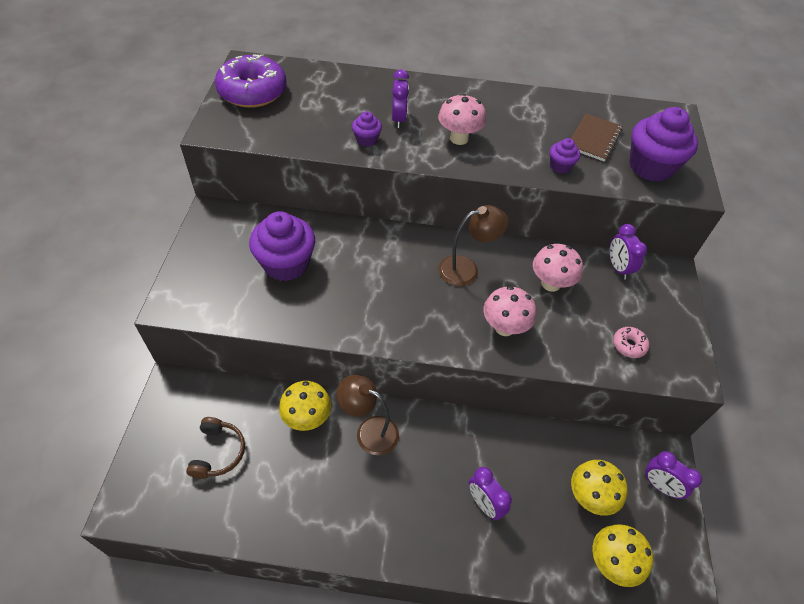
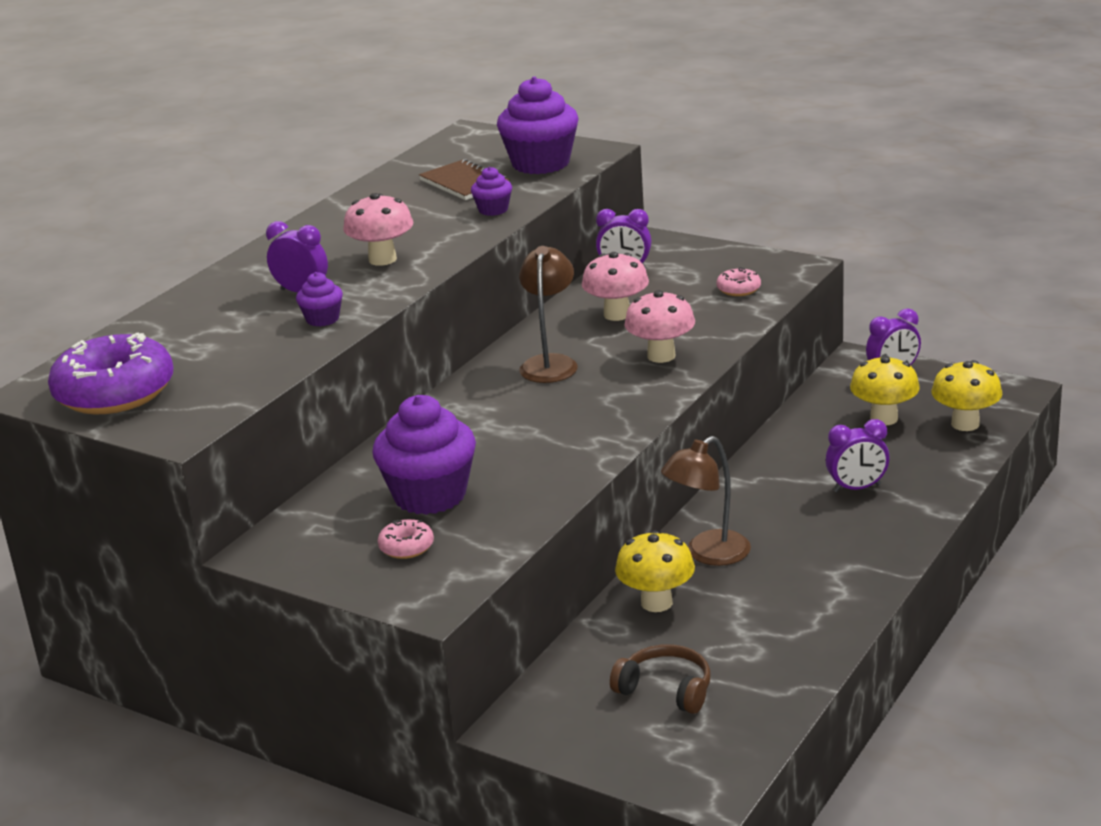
camera: 60 degrees left, 25 degrees down
(227, 273) = (406, 547): none -> pink donut

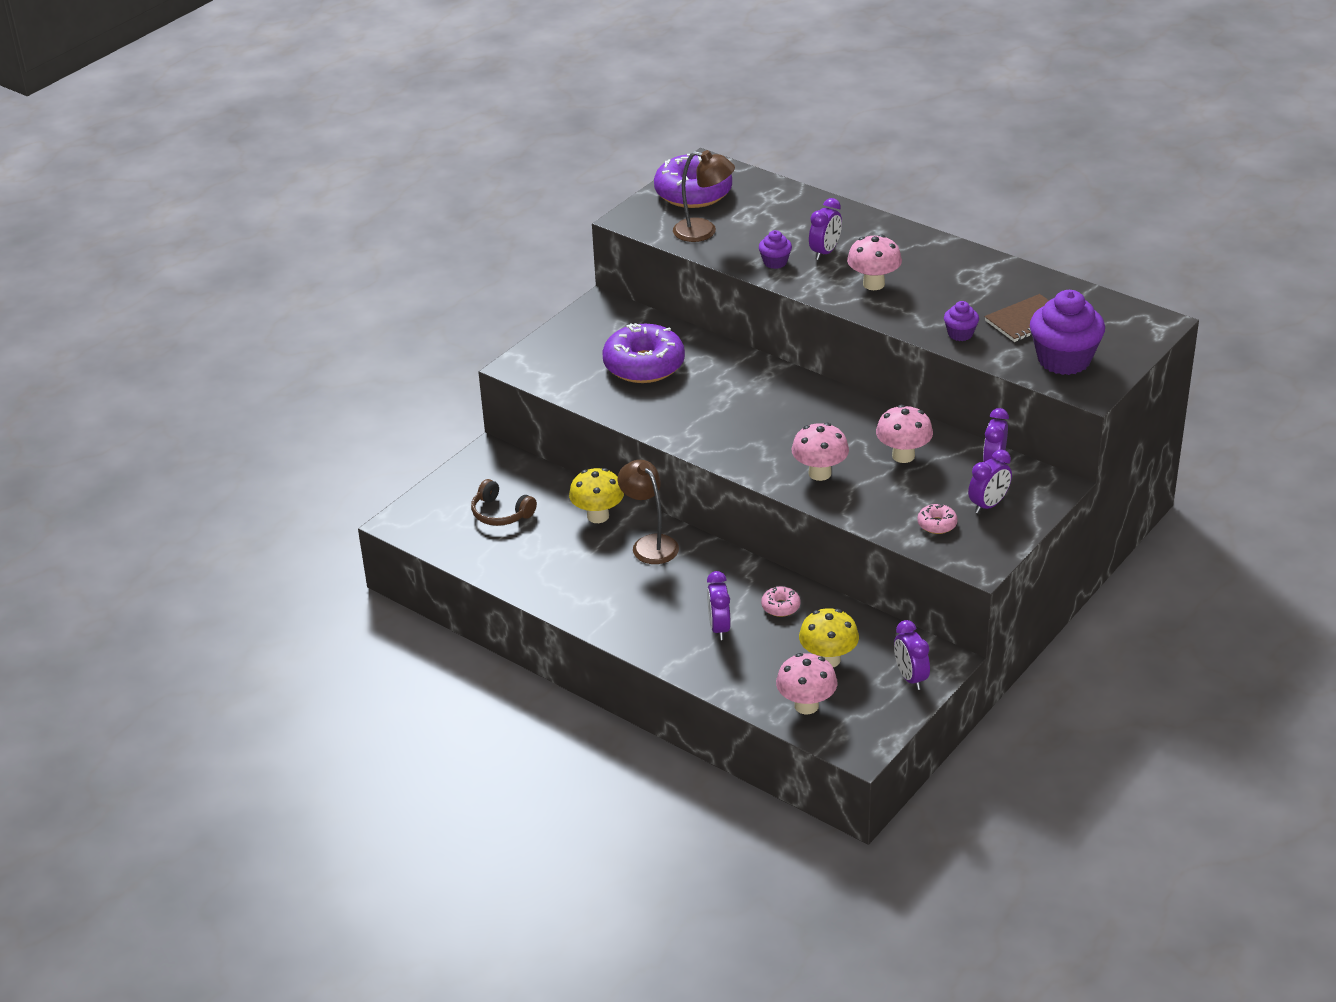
camera: 95 degrees right, 10 degrees up
(406, 547) = (583, 357): pink donut -> pink donut (780, 606)
(430, 495) = (644, 365): purple cupcake -> purple donut
(550, 363) = (823, 419): brown lamp -> brown lamp (704, 232)
(666, 689) = (501, 513): brown headphones -> brown headphones turned 90 degrees clockwise
(697, 268) = (988, 505): none -> purple clock
(965, 424) = (806, 705): yellow mushroom -> pink mushroom

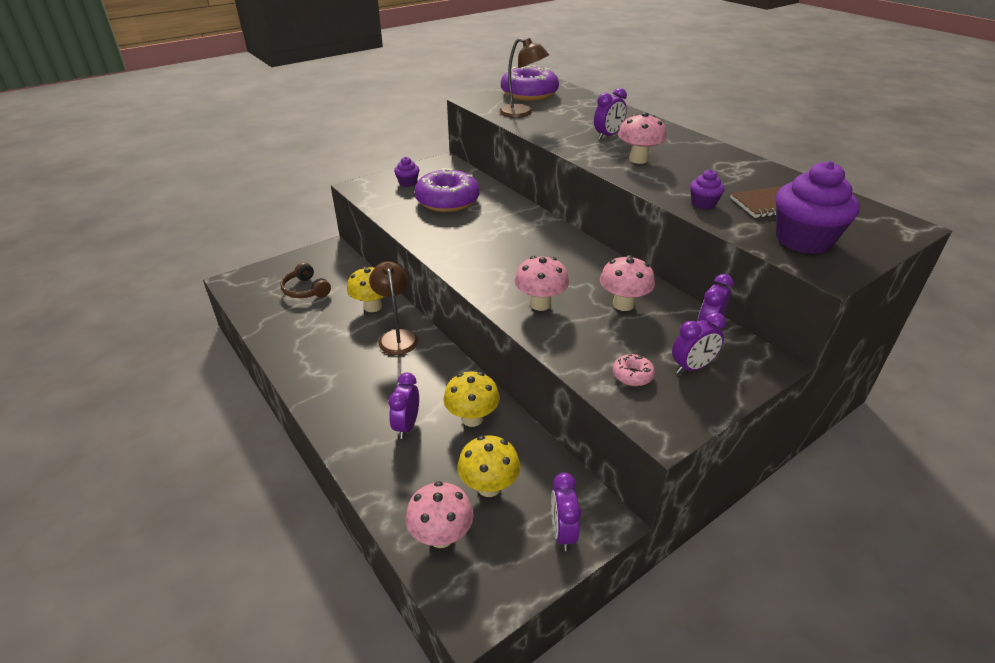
camera: 15 degrees right, 0 degrees up
(775, 262) = (564, 136): purple cupcake -> purple cupcake (408, 183)
(780, 606) = (472, 418): pink donut -> yellow mushroom

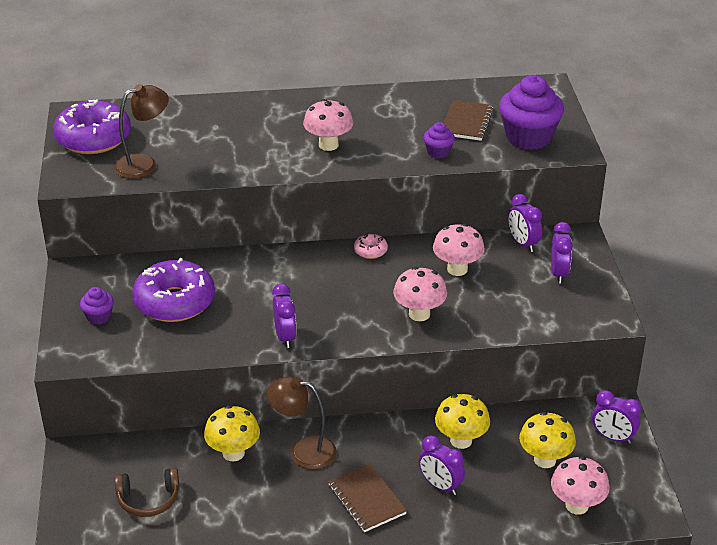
camera: 60 degrees left, 0 degrees up
(364, 388) = (367, 499): none -> brown notebook
(608, 136) = (260, 138): purple clock -> purple clock (285, 337)
(632, 375) = (546, 306): pink donut -> pink donut (370, 251)

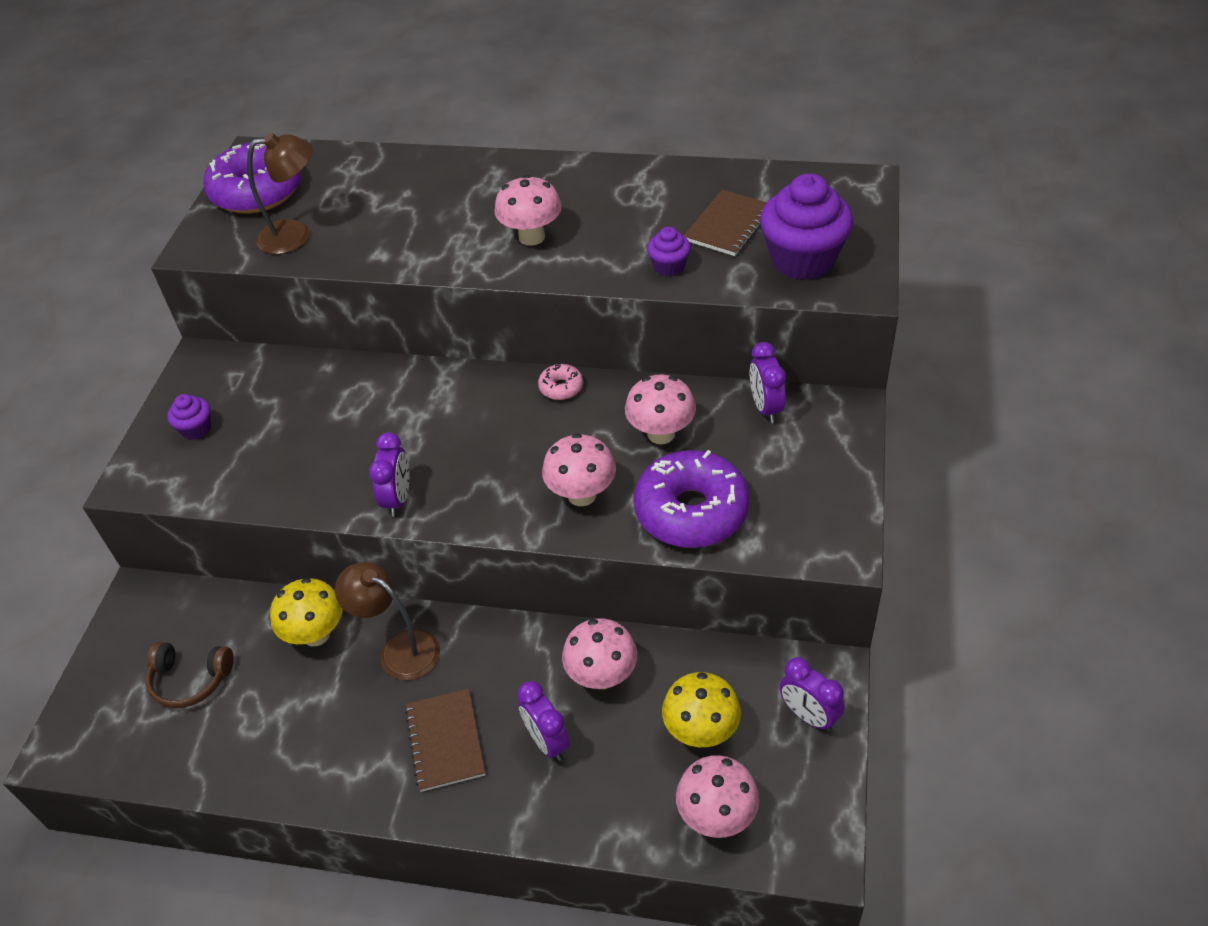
camera: 20 degrees right, 10 degrees up
(174, 302) = (292, 423): purple donut -> purple donut (691, 511)
(461, 440) = (602, 676): yellow mushroom -> pink mushroom
(558, 273) = (796, 463): purple clock -> none

